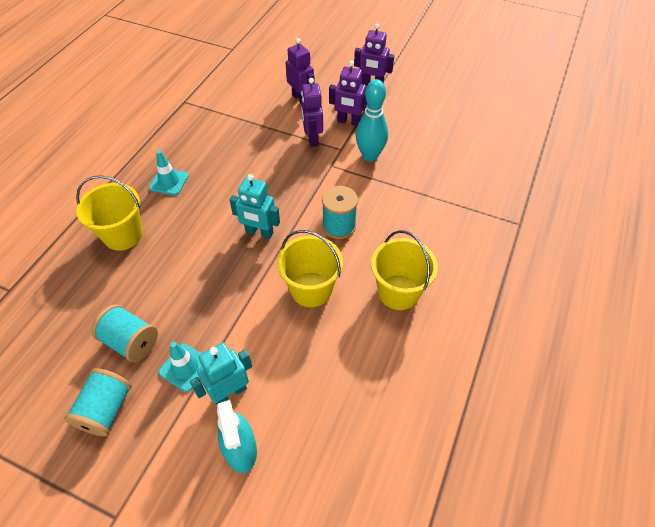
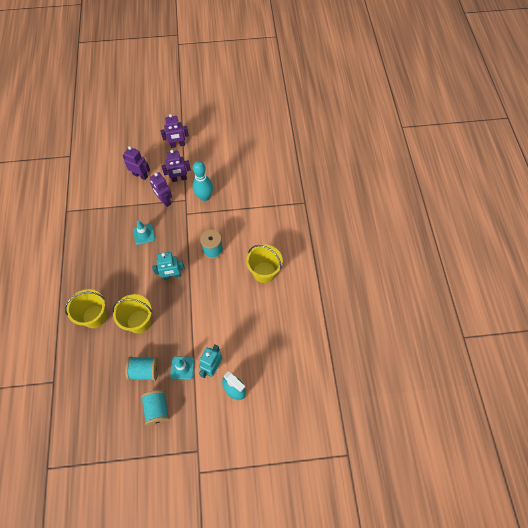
camera: 30 degrees left, 10 degrees up
(169, 182) = (97, 270): turquoise traffic cone -> turquoise traffic cone (144, 234)
(311, 289) = (220, 294): yellow bucket -> yellow bucket (139, 321)

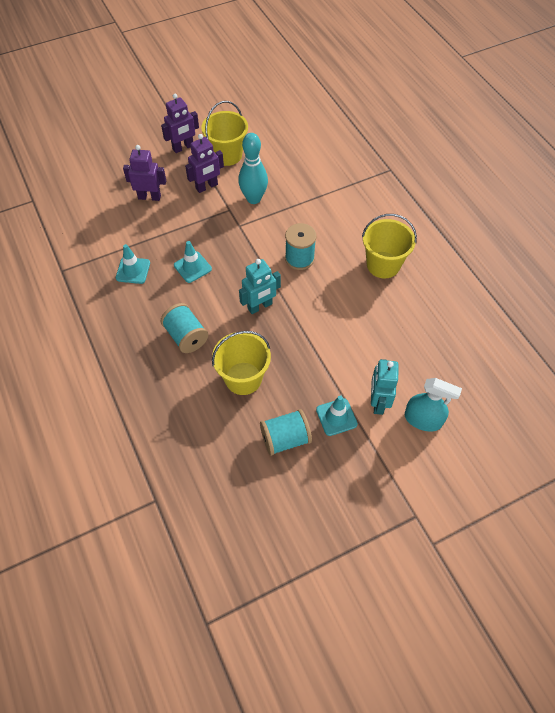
camera: 20 degrees left, 5 degrees down
(95, 316) = (175, 392): yellow bucket -> yellow bucket (227, 155)
(107, 225) = (133, 270): none -> turquoise traffic cone
(157, 409) = (330, 483): turquoise spool -> turquoise spool (186, 336)
(164, 200) = (200, 218): purple robot -> none

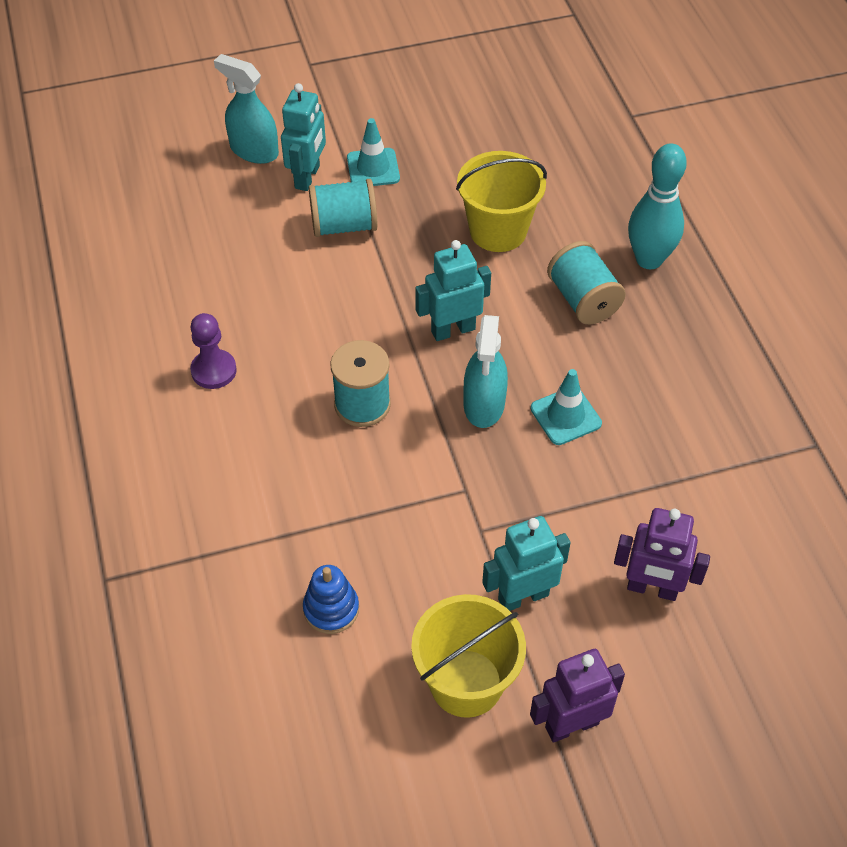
camera: 170 degrees left, 5 degrees down
(133, 270) = (679, 425): turquoise traffic cone -> none
(207, 187) = (523, 596): purple robot -> turquoise robot
(236, 267) = (484, 404): none -> turquoise spray bottle
(254, 199) = (424, 549): turquoise bowling pin -> turquoise bowling pin (649, 259)
(285, 439) = (451, 154): turquoise spool -> turquoise spool (344, 225)
(289, 172) = (331, 609): none -> blue stacking toy
(383, 265) = (214, 370): yellow bucket -> purple pawn

